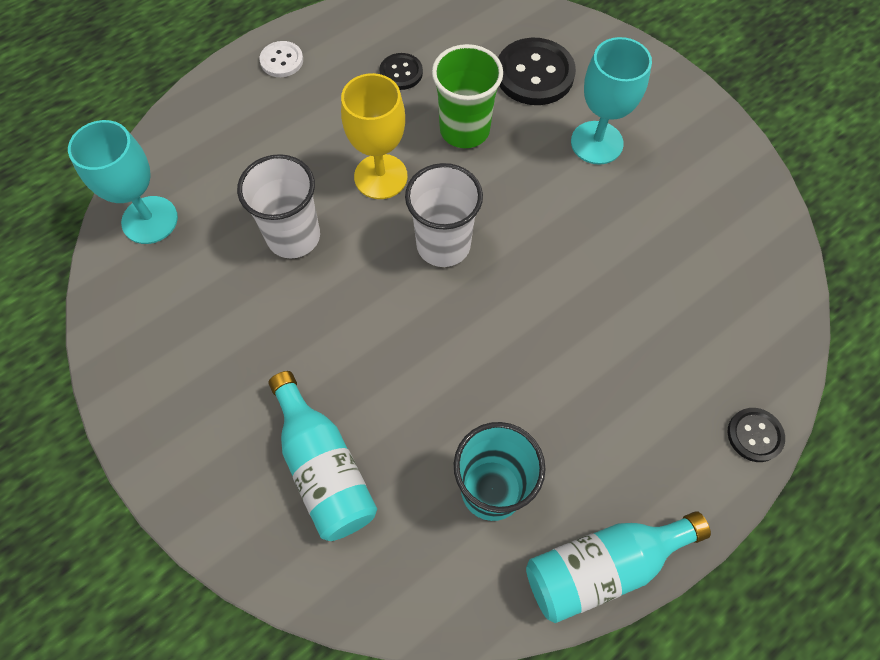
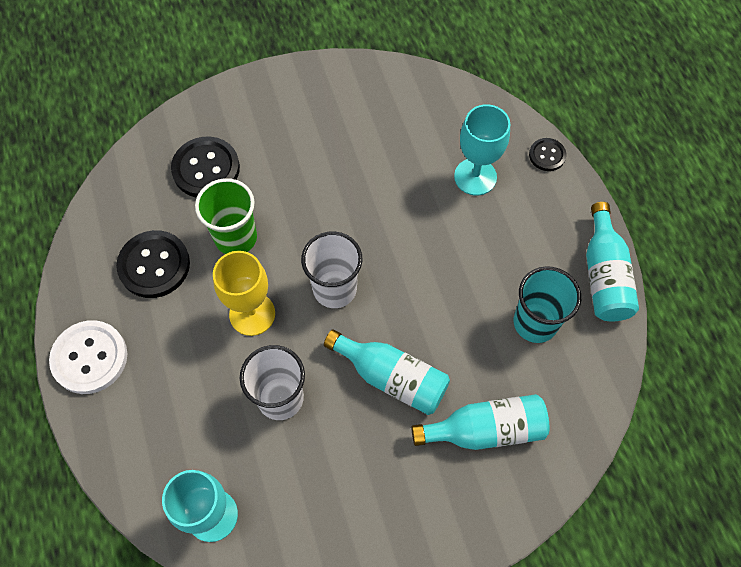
camera: 70 degrees left, 0 degrees up
(282, 60) = (89, 358): white button -> white button, size x1.82
(355, 340) = (391, 377): none -> turquoise bottle
(401, 73) = (154, 265): black button -> black button, size x1.82
(596, 143) = (290, 153): turquoise goblet -> turquoise goblet (475, 177)

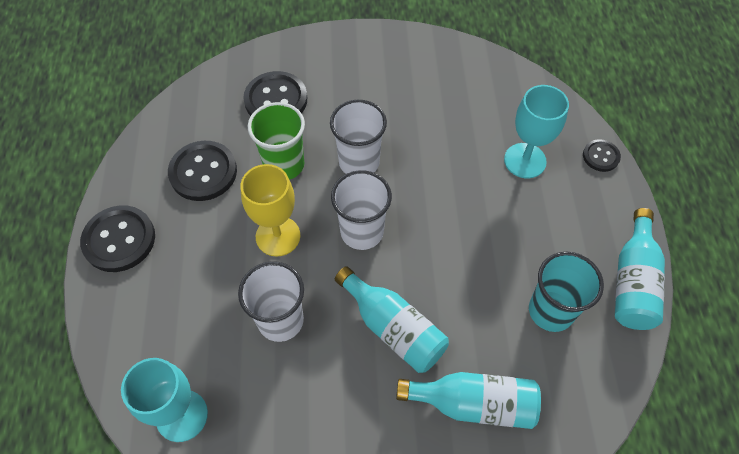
camera: 15 degrees right, 5 degrees down
(89, 358) = (119, 240): white button -> black button
(311, 217) = (359, 162): none -> white cup

